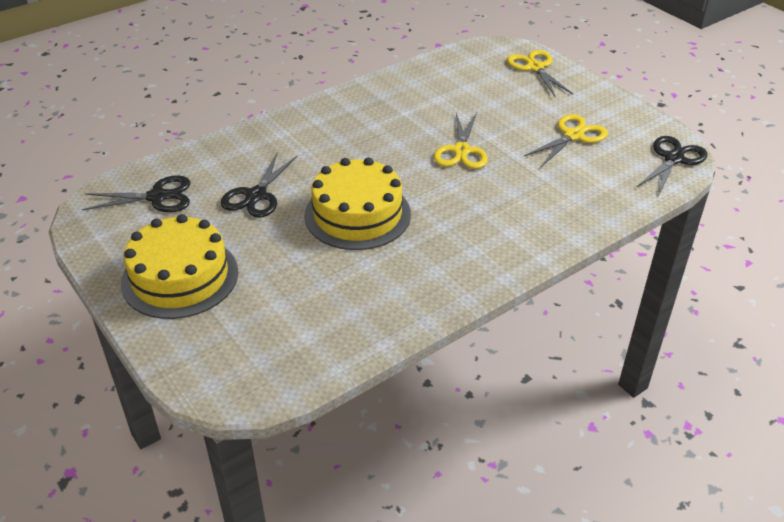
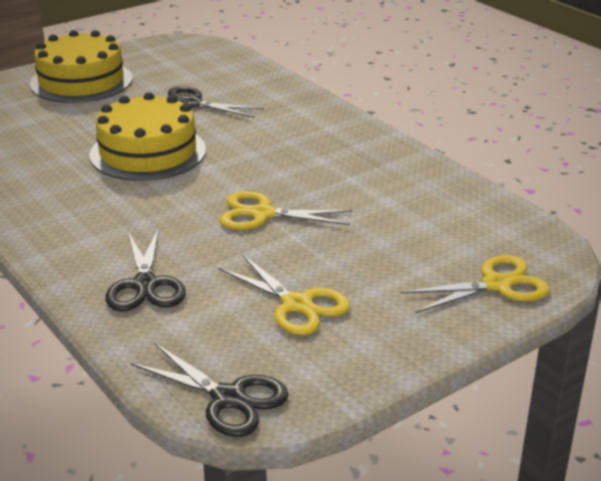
camera: 90 degrees right, 10 degrees down
(157, 197) = (197, 65): black scissors -> black scissors (145, 285)

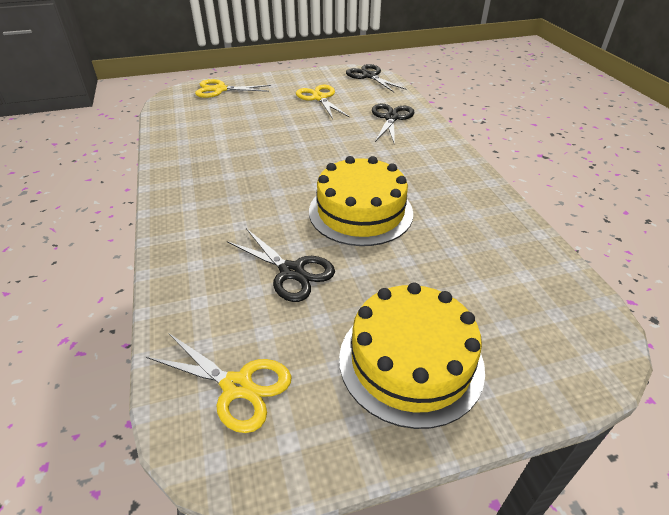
camera: 160 degrees left, 10 degrees up
(262, 214) = (304, 143): yellow scissors -> yellow scissors (237, 386)

